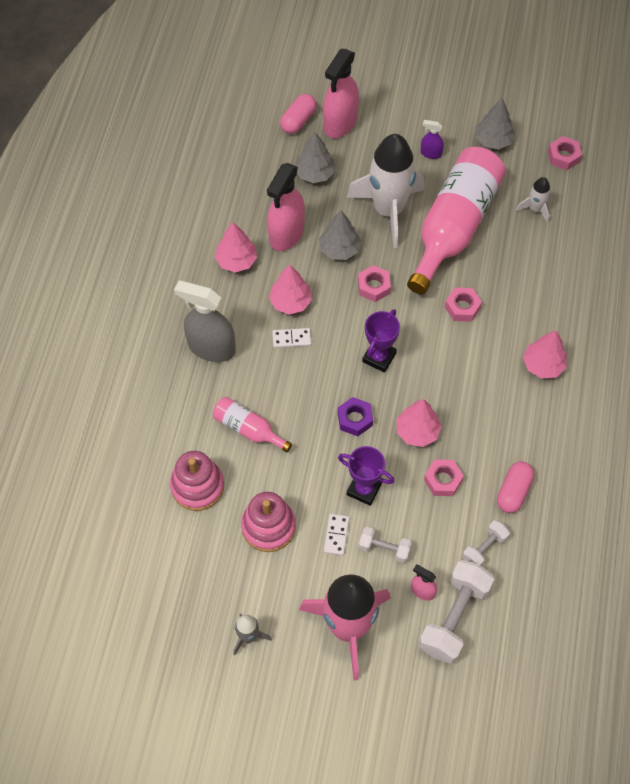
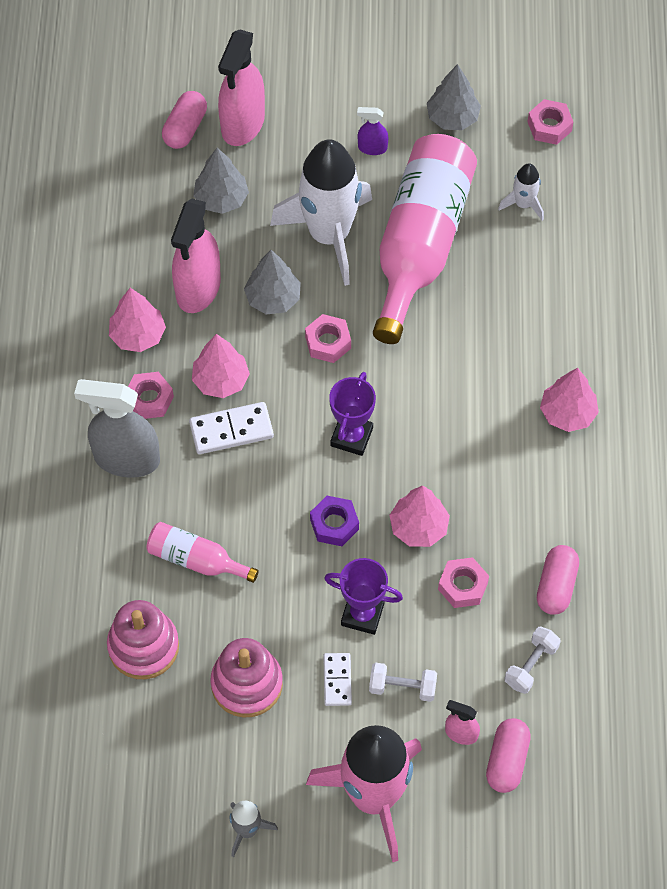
camera: 10 degrees left, 0 degrees up
(291, 339) = (231, 430): white domino -> white domino, size x1.54
(454, 617) = (507, 760): white dumbbell -> pink capsule
(462, 307) = (449, 352): pink nut -> pink nut (149, 399)

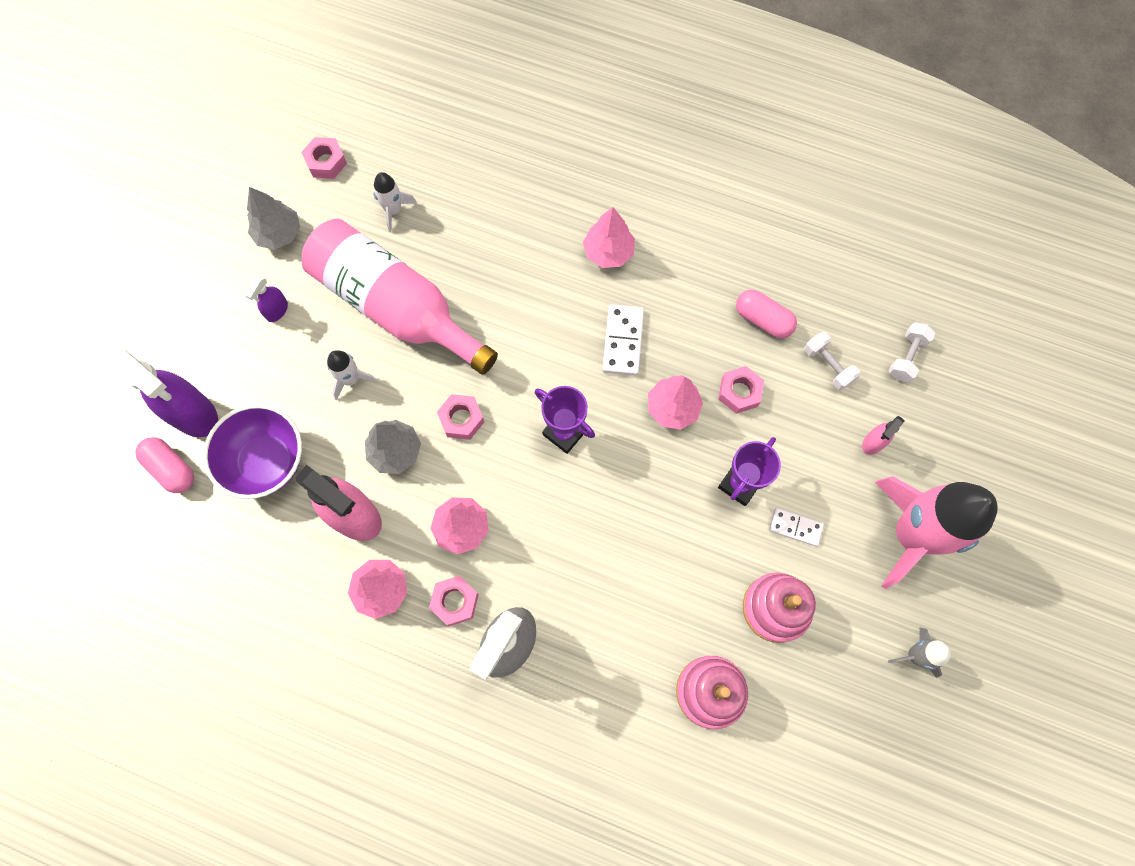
camera: 70 degrees left, 10 degrees up
(196, 559) = (638, 613): pink bottle -> none
(221, 199) = (267, 461): grey tree -> purple bowl
(231, 430) = (517, 536): white domino -> white domino (623, 341)
(242, 123) = (193, 414): pink spray bottle -> purple spray bottle
(329, 235) = (351, 379): white rocket -> white rocket, size x0.44
(334, 524) = (645, 477): purple nut -> none
(402, 687) = (818, 475): white dumbbell -> white dumbbell (906, 357)
(507, 760) = (906, 415): pink capsule -> none

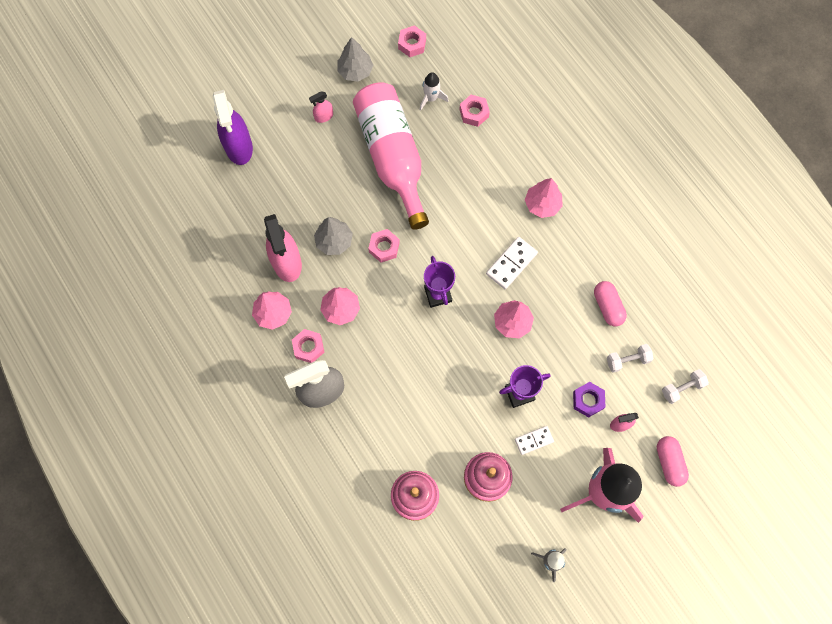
camera: 35 degrees right, 0 degrees up
(171, 468) = (207, 171): pink capsule -> pink capsule (669, 462)
(267, 461) = (260, 200): purple bowl -> none
(277, 310) = (323, 116): purple spray bottle -> pink spray bottle
(351, 379) = (338, 183): white rocket -> none
(739, 392) = (560, 340): pink nut -> pink nut (474, 113)
(795, 527) = (534, 440): white domino -> white domino turned 75 degrees counterclockwise
(819, 440) = (588, 400): none -> purple nut
(828, 365) = (627, 360): white dumbbell -> white dumbbell turned 75 degrees clockwise

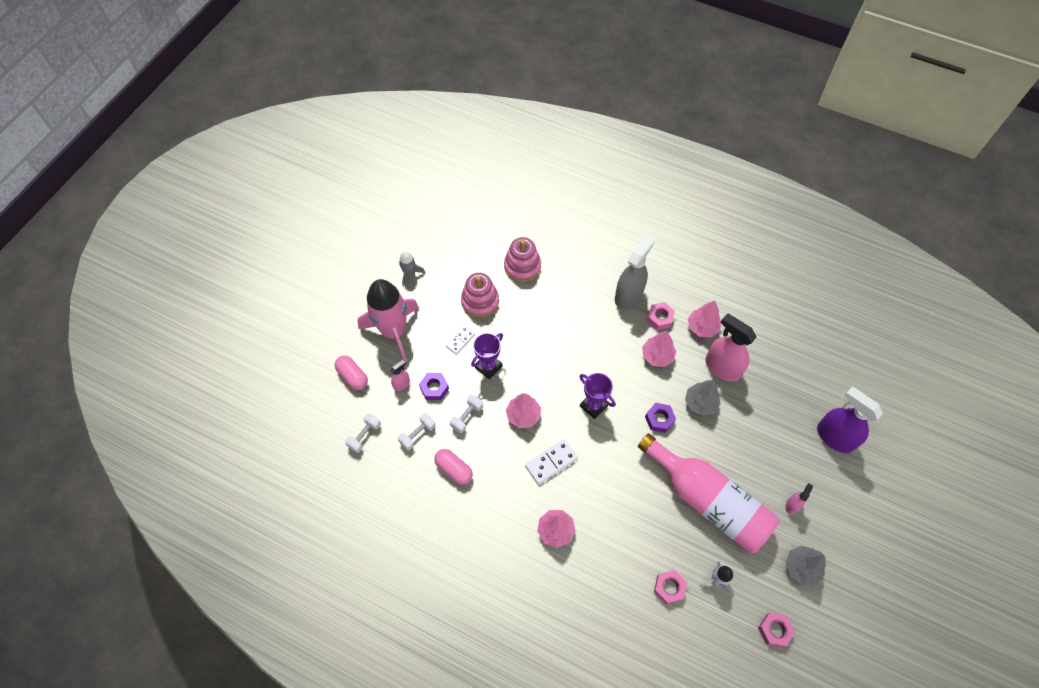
camera: 150 degrees right, 10 degrees down
(384, 247) = (659, 419): pink nut -> purple nut
(511, 264) = (551, 462): white domino -> white domino turned 45 degrees clockwise
(569, 352) = (467, 417): none -> white dumbbell

